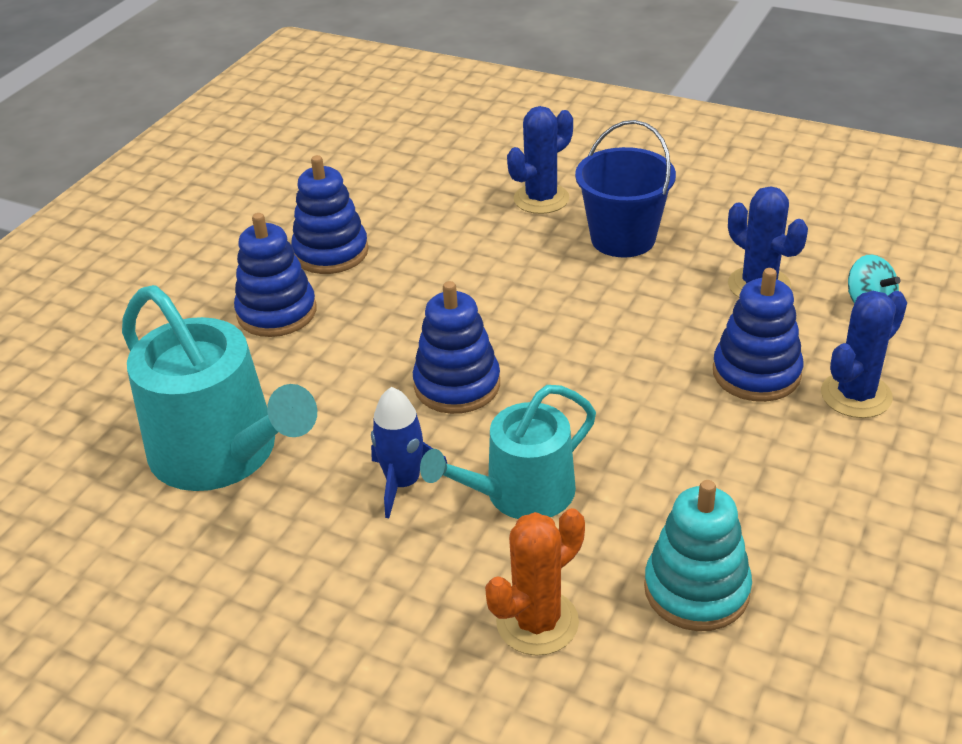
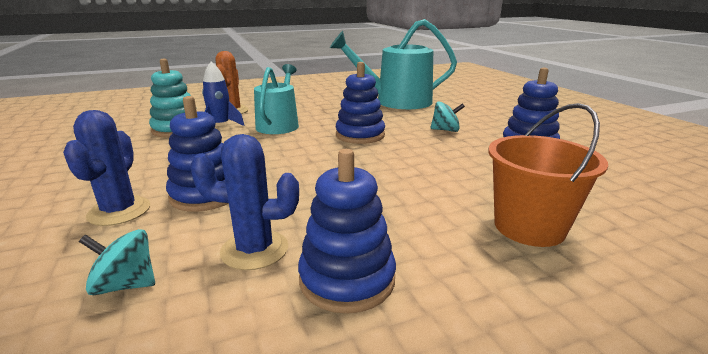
camera: 130 degrees right, 15 degrees down
(277, 312) = (480, 124): blue stacking toy -> blue stacking toy (347, 279)
(341, 329) = (445, 130): none -> turquoise spinning top
(403, 483) = (326, 114): blue rocket -> blue rocket (220, 125)
(541, 199) = (529, 227): blue cactus -> orange bucket
(623, 238) = (414, 230): blue bucket -> none

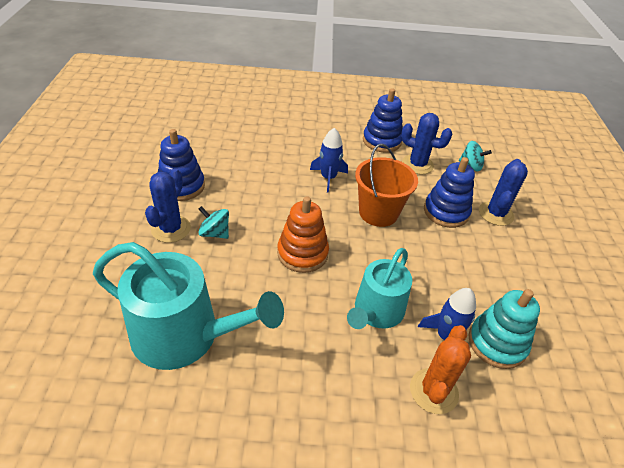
camera: 160 degrees left, 20 degrees up
(360, 135) = (302, 253): blue stacking toy -> orange stacking toy
(392, 190) = (328, 178): none -> blue rocket
(481, 125) = (171, 229): none -> blue cactus
(529, 227) = (283, 135): orange bucket -> orange bucket (378, 212)

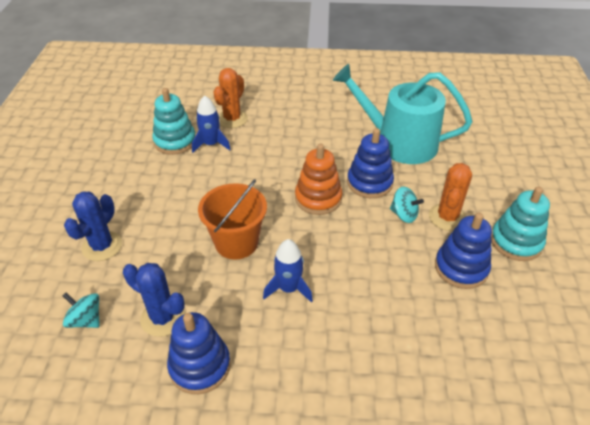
camera: 175 degrees left, 0 degrees up
(117, 204) = (516, 242): none -> turquoise stacking toy
(171, 229) = (447, 217): blue cactus -> orange cactus
(376, 312) = (259, 157): turquoise watering can -> none
(446, 212) = (159, 246): blue stacking toy -> blue stacking toy (369, 183)

